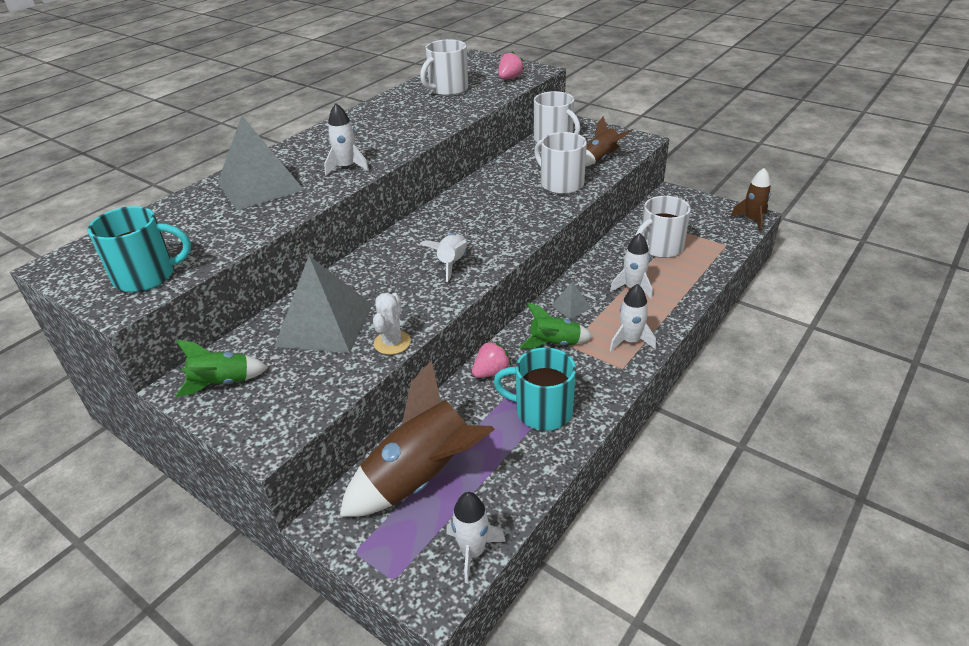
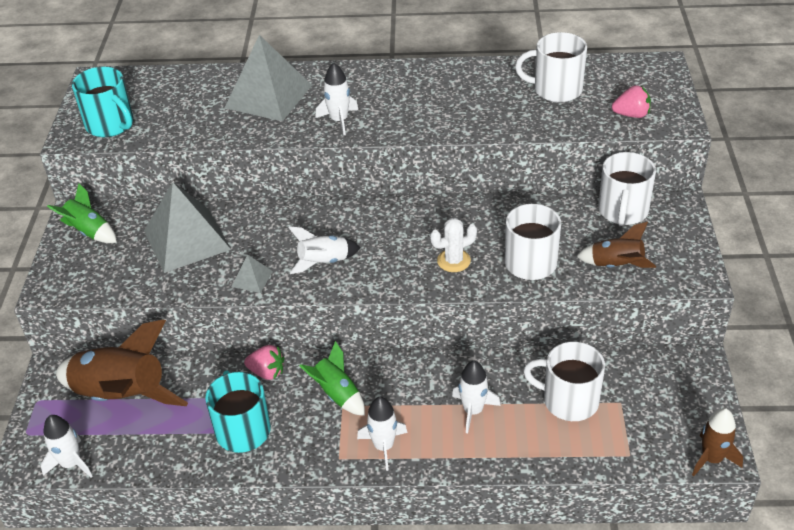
camera: 55 degrees right, 5 degrees up
(392, 342) = (191, 288): white cactus -> white cactus (453, 261)
(571, 306) = (402, 379): grey pyramid -> grey pyramid (252, 279)

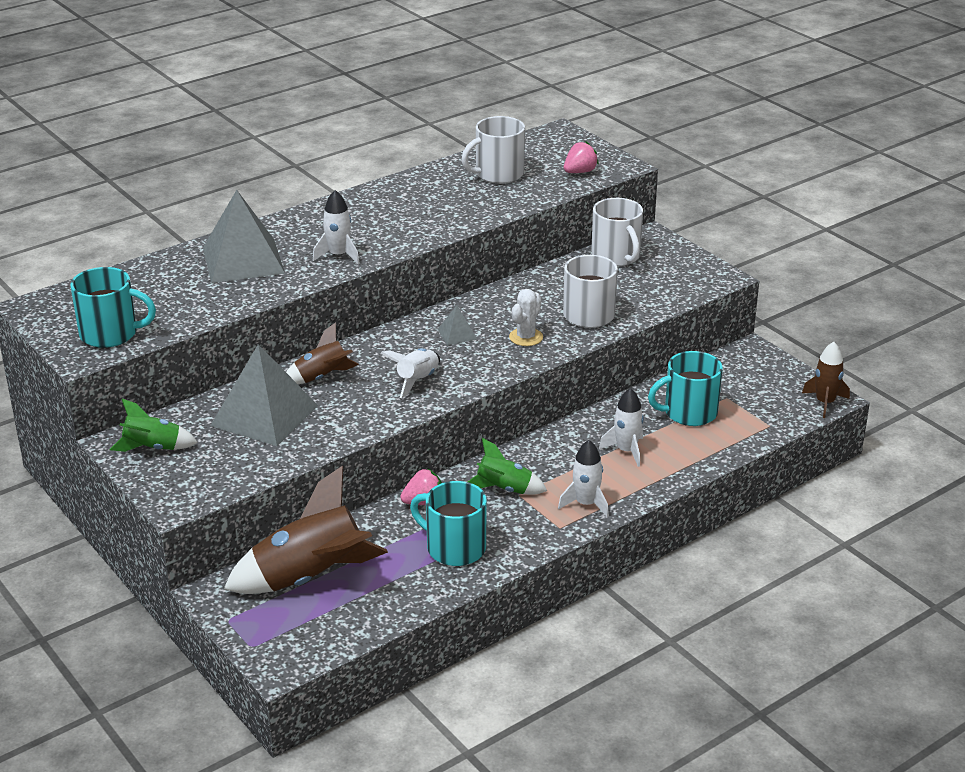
camera: 40 degrees left, 10 degrees down
(71, 463) = (328, 643): white rocket -> none
(252, 279) = (368, 417): grey pyramid -> grey pyramid (457, 334)
(569, 400) = (689, 413): white mug -> turquoise mug
(616, 266) = (654, 292): brown rocket -> brown rocket (321, 377)

